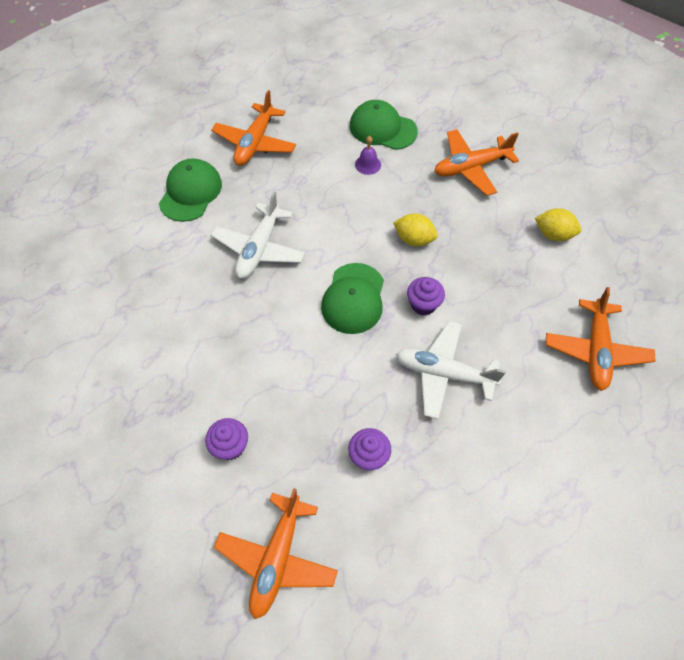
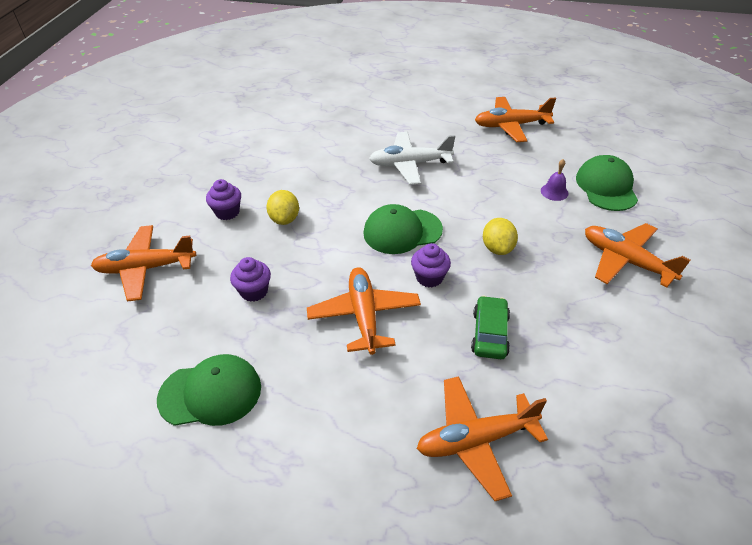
camera: 65 degrees right, 15 degrees down
(190, 192) = (432, 115): green cap -> green cap (210, 393)
(444, 373) = (364, 316): white plane -> orange plane
(503, 292) = (489, 333): none -> green car
(553, 234) = (604, 356): yellow lemon -> yellow lemon (284, 219)

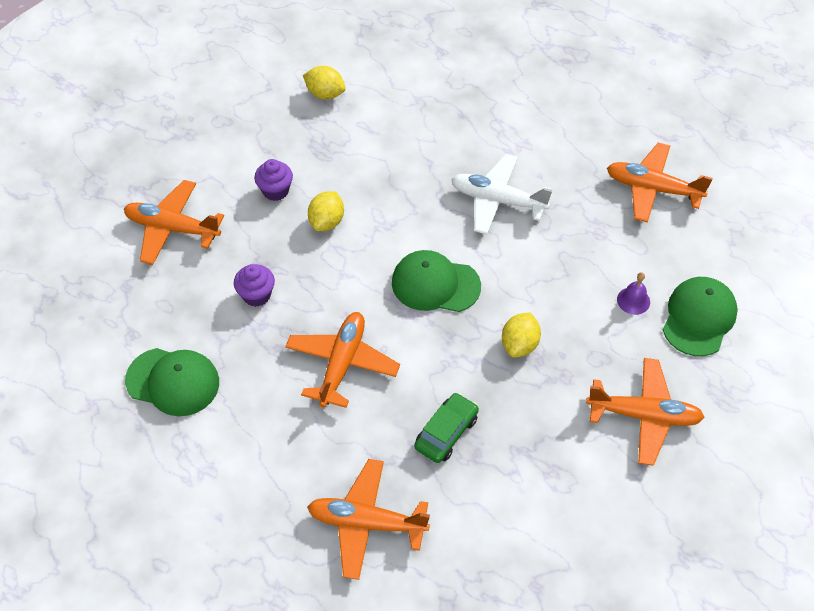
camera: 25 degrees right, 10 degrees up
(232, 141) = (325, 94): none -> yellow lemon
(429, 277) = (428, 349): purple cupcake -> none
(626, 261) = (643, 415): orange plane -> orange plane turned 120 degrees clockwise

